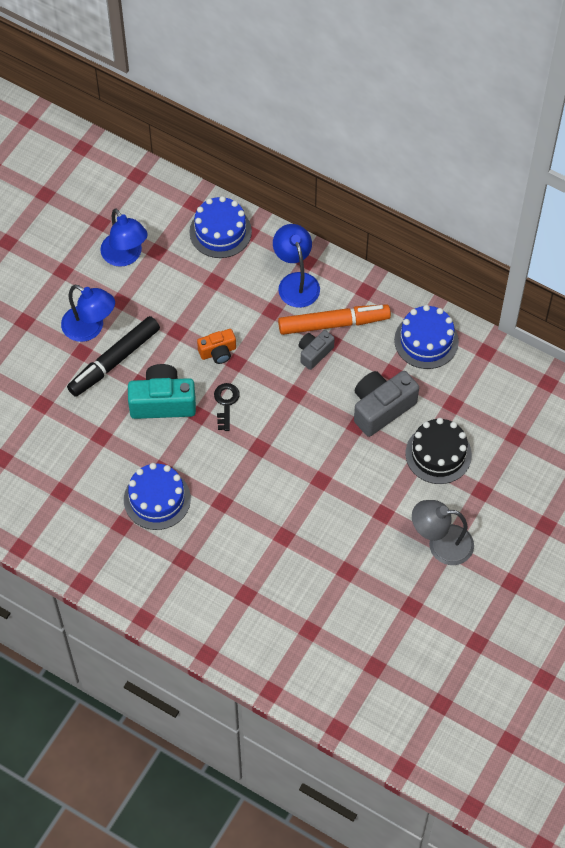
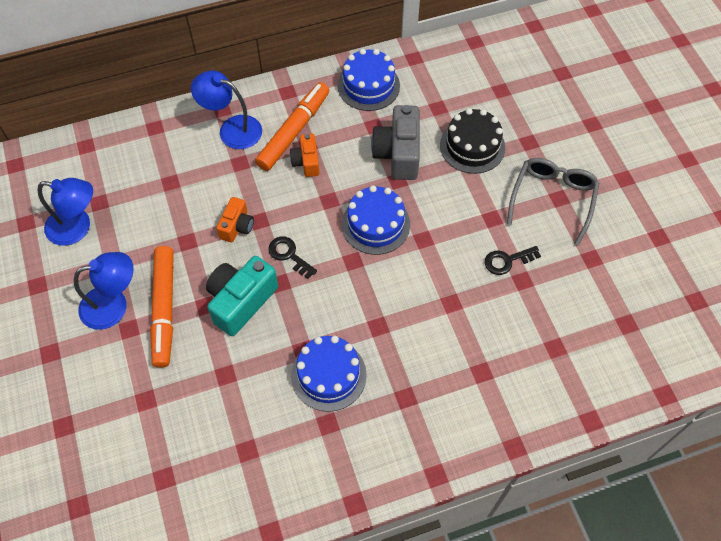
camera: 50 degrees left, 0 degrees up
(114, 361) = (164, 309): black marker -> orange marker
(220, 231) = (132, 146): blue cake -> blue cake (375, 224)
(314, 353) = (306, 162): grey camera -> orange camera
(354, 549) = (507, 261): none -> black key
(441, 544) = (552, 199): grey lamp -> grey glasses

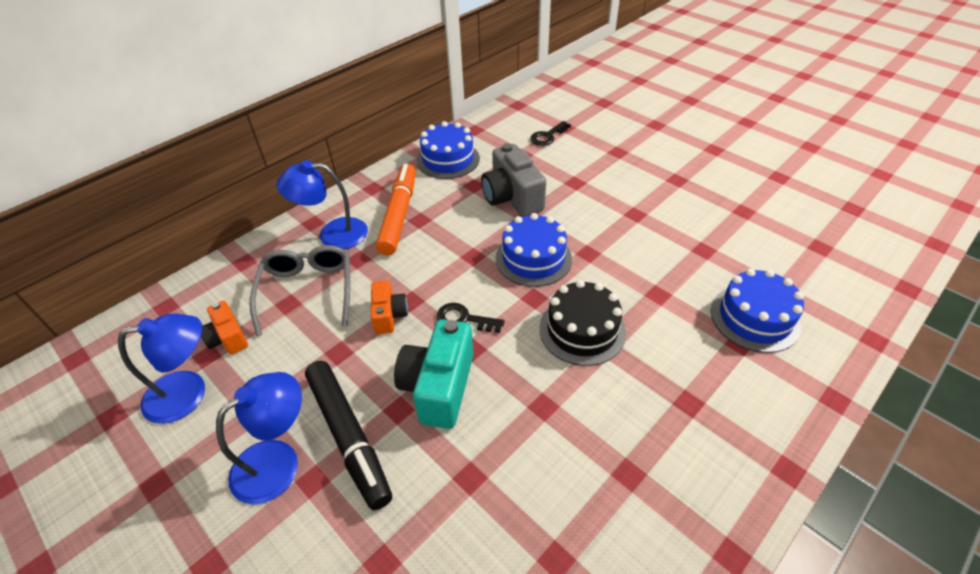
camera: 25 degrees left, 15 degrees down
(164, 309) = (349, 436): orange marker -> black marker
(306, 162) = (428, 234): orange camera -> orange camera (228, 338)
(328, 375) = (590, 419): blue cake -> blue cake (754, 318)
(472, 146) = (573, 170): black cake -> black cake (582, 330)
(507, 261) = (677, 240): black key -> black key (547, 136)
(552, 199) = (672, 182): grey glasses -> grey glasses (307, 292)

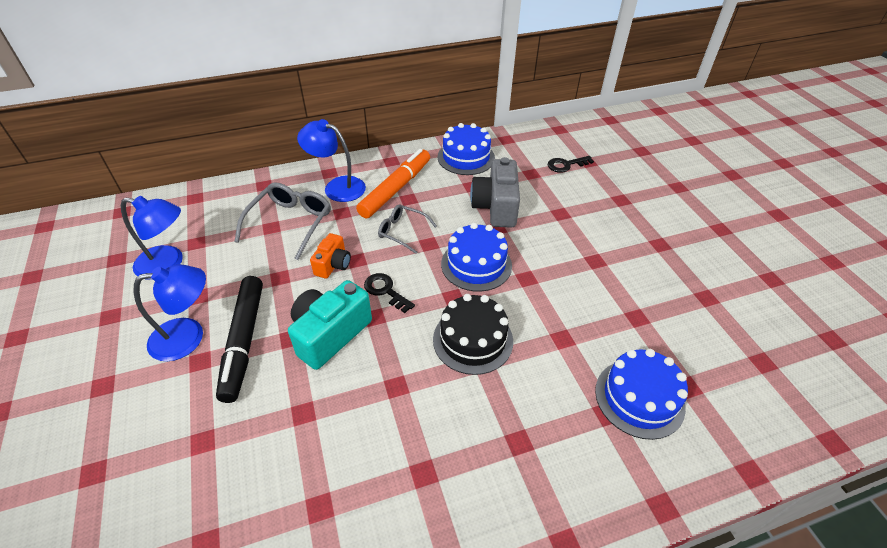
camera: 25 degrees right, 0 degrees up
(228, 338) = (217, 236): orange camera -> none
(438, 254) = (402, 232): none -> grey glasses

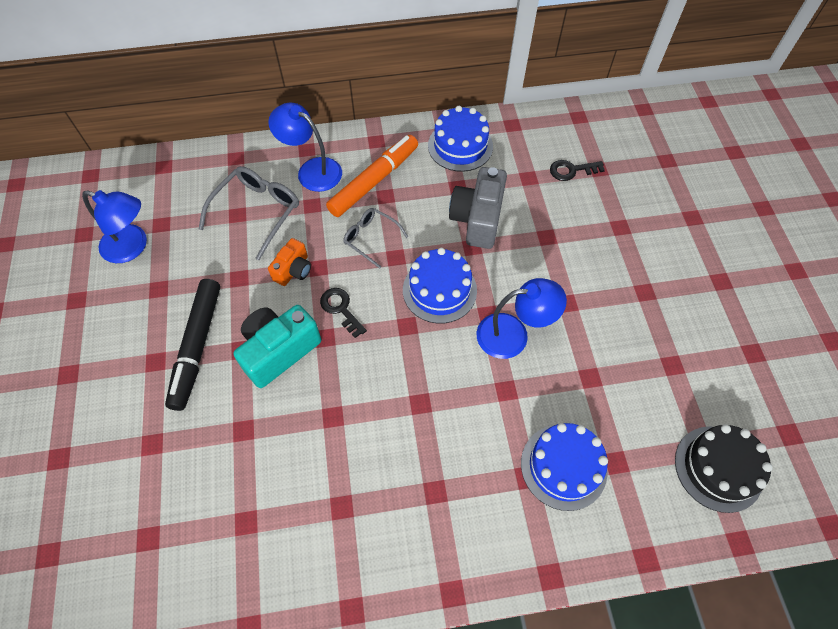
camera: 10 degrees right, 15 degrees up
(188, 337) = (146, 333): blue lamp -> blue lamp (513, 334)
(473, 340) = (416, 378): black cake -> black cake (718, 468)

